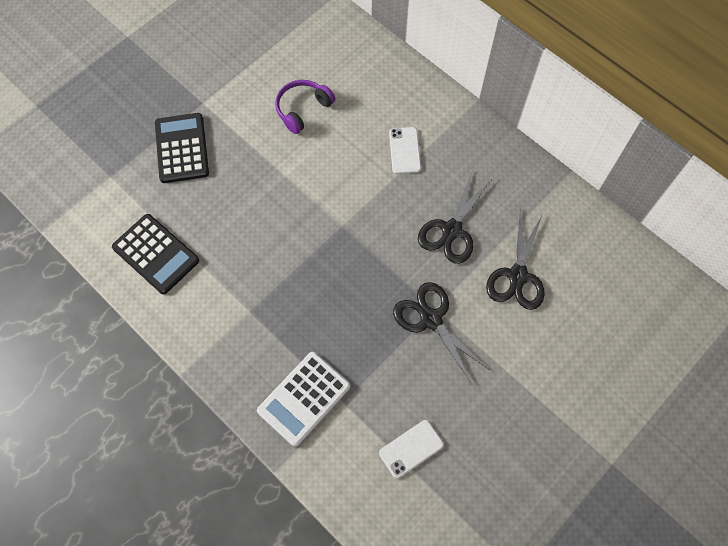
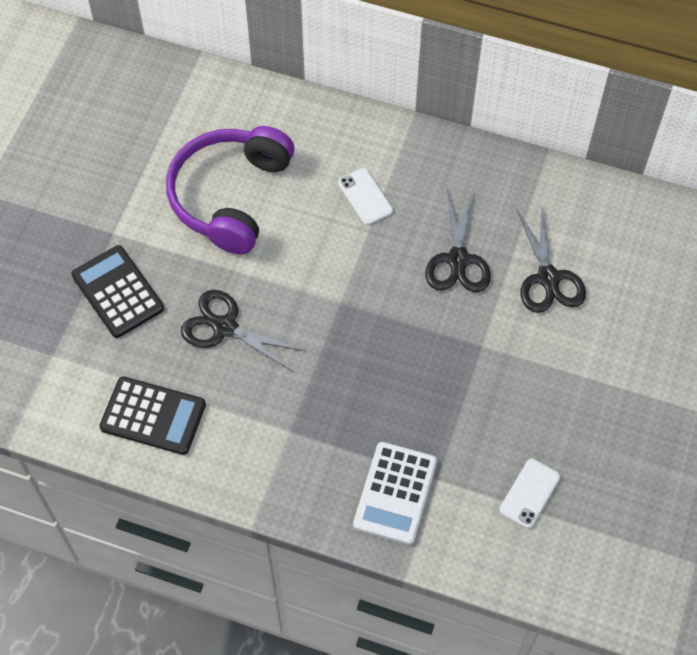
camera: 25 degrees left, 5 degrees down
(303, 109) = (230, 196): purple headphones -> purple headphones, size x1.92
(431, 319) = (483, 359): black scissors -> black scissors (225, 327)

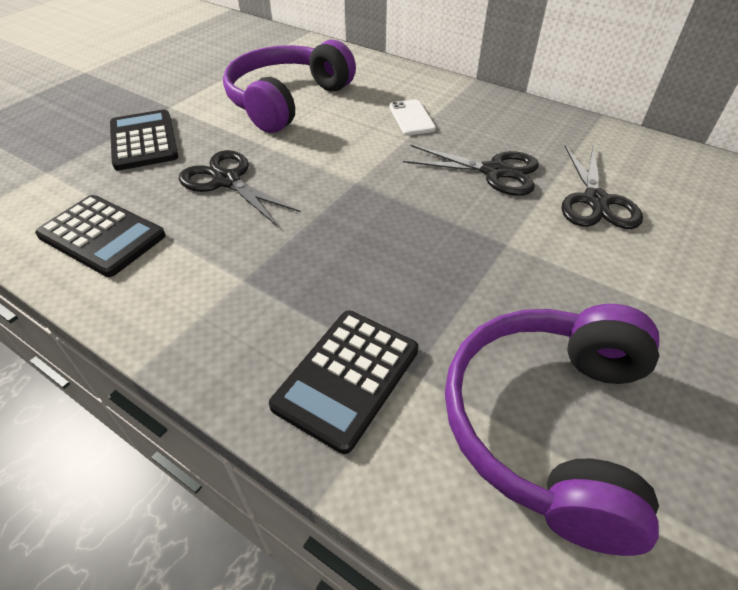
camera: 15 degrees right, 15 degrees down
(395, 493) = (346, 377): white calculator -> black calculator
(458, 260) = (494, 172): black scissors -> black scissors turned 90 degrees counterclockwise
(529, 493) = (549, 424): white phone -> purple headphones

